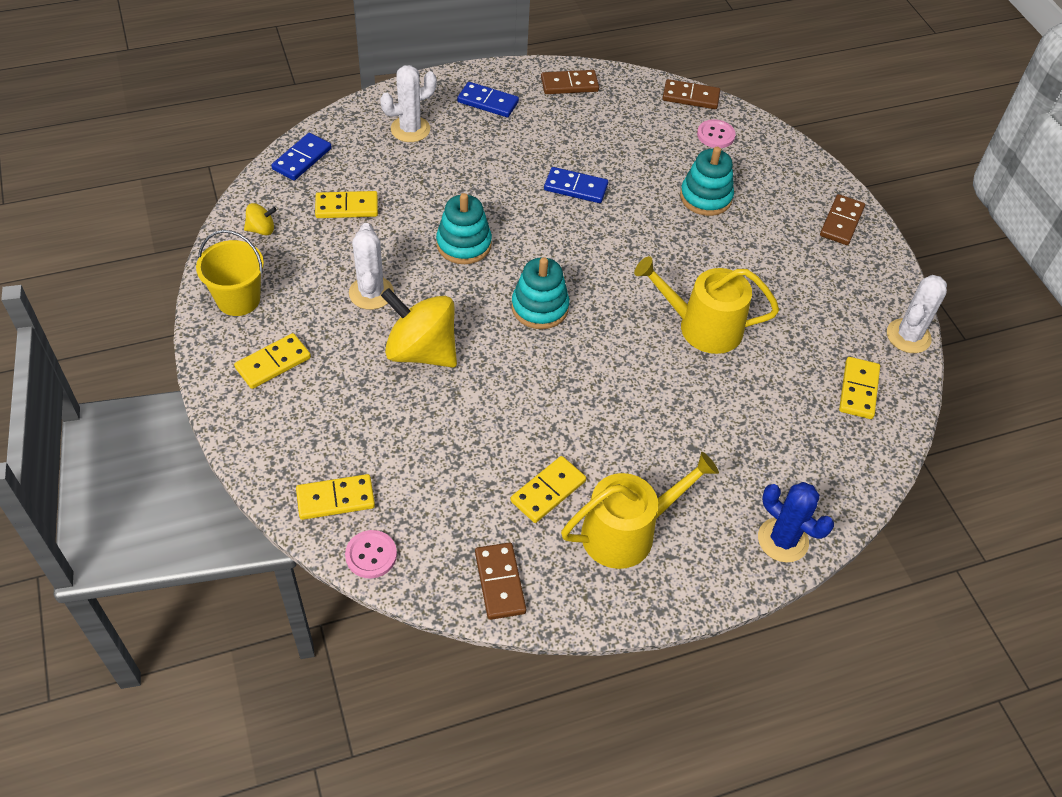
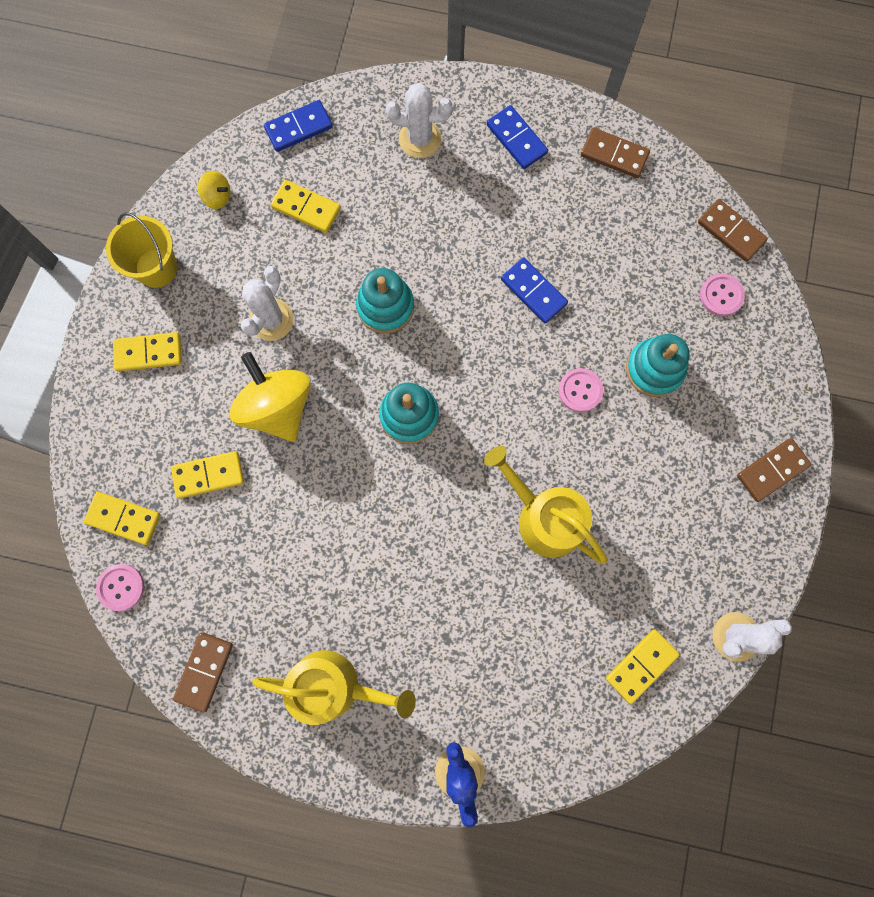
camera: 35 degrees right, 25 degrees up
(548, 491) = (295, 609): yellow domino -> yellow domino (208, 475)
(662, 233) = (580, 390): none -> pink button

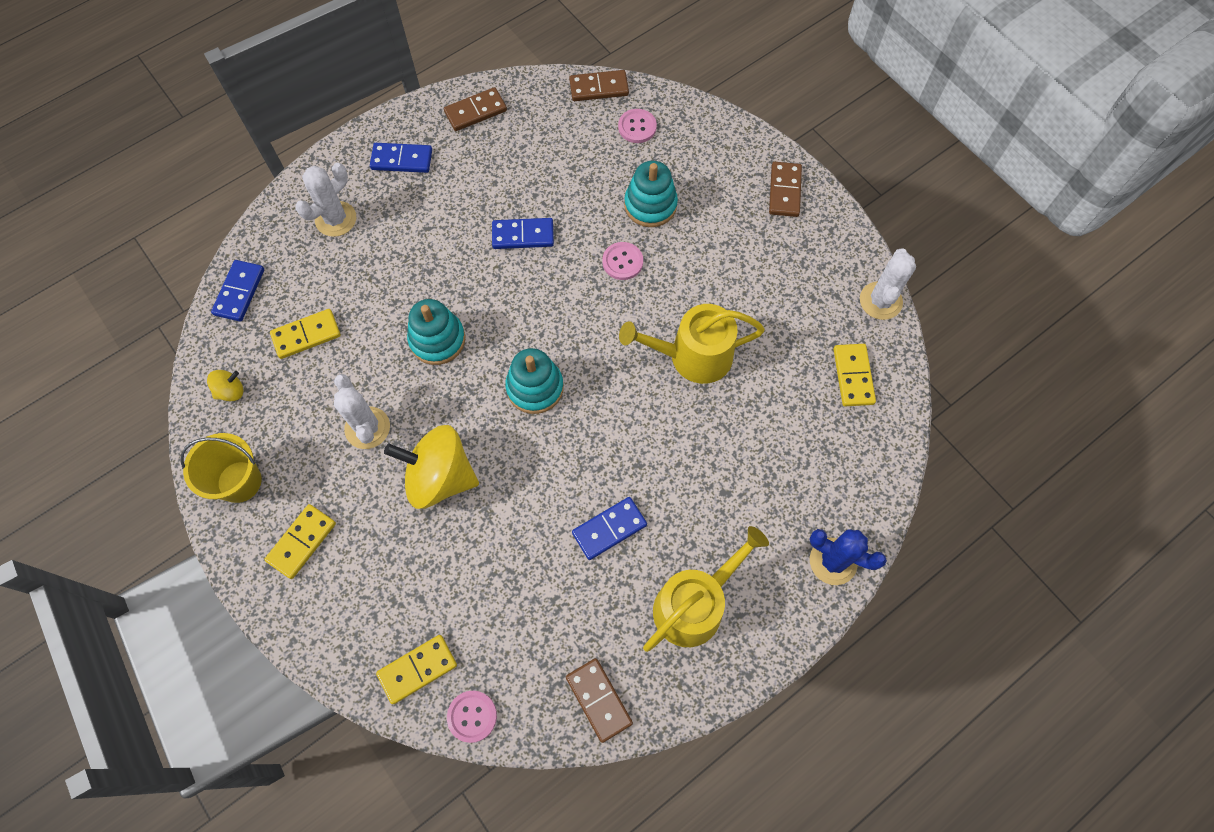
camera: 50 degrees left, 10 degrees down
(208, 475) = (444, 572): yellow domino -> none
(341, 571) = (609, 529): none -> blue domino

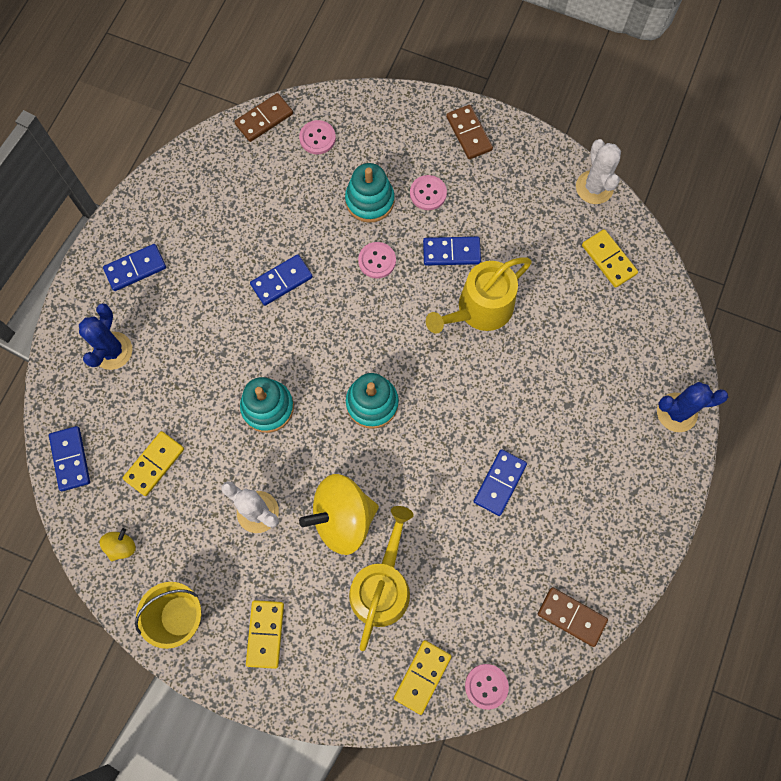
camera: 30 degrees left, 5 degrees up
(336, 219) = (112, 351): white cactus -> blue cactus
(475, 111) = (172, 193): brown domino -> none
(694, 604) = (597, 504): yellow watering can -> yellow watering can (382, 586)
(699, 290) = (451, 252): none -> blue domino
(710, 225) = (428, 193): none -> pink button

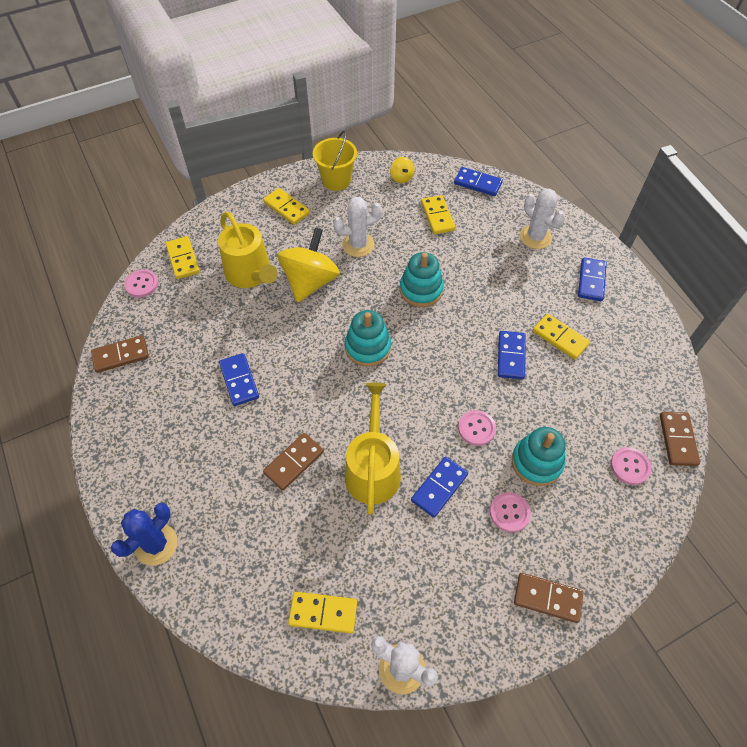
camera: 130 degrees right, 15 degrees down
(112, 351) = (535, 237): blue cactus -> white cactus
(228, 255) = (560, 338): none -> yellow domino
(527, 371) = (294, 462): none -> brown domino

